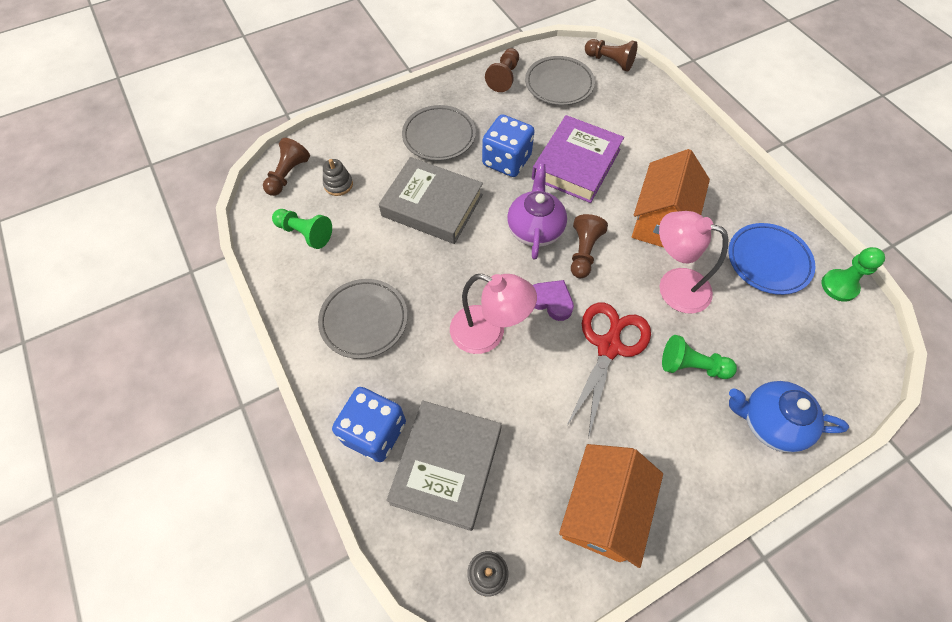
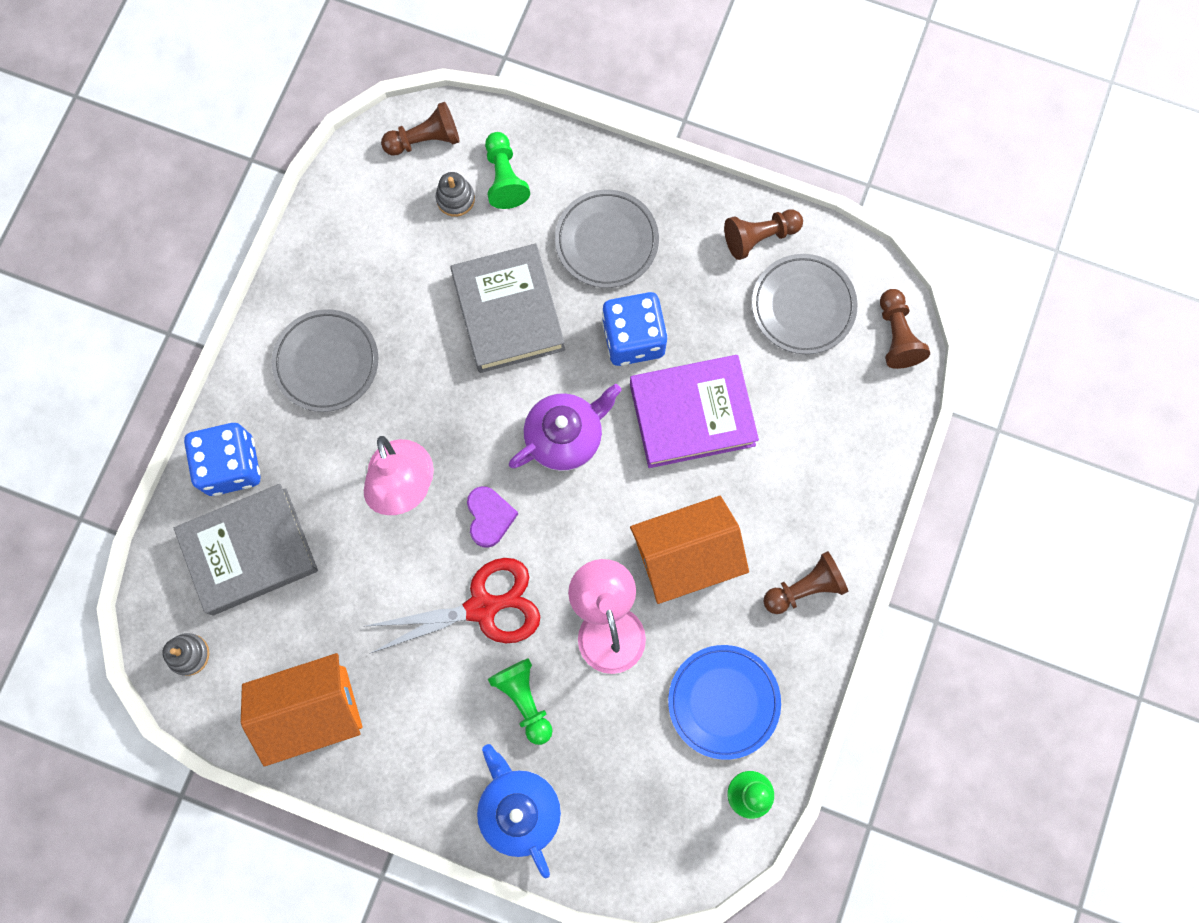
camera: 50 degrees right, 15 degrees up
(305, 233) = (372, 222): green pawn -> green pawn (504, 178)
(583, 252) = (576, 506): brown pawn -> brown pawn (805, 588)

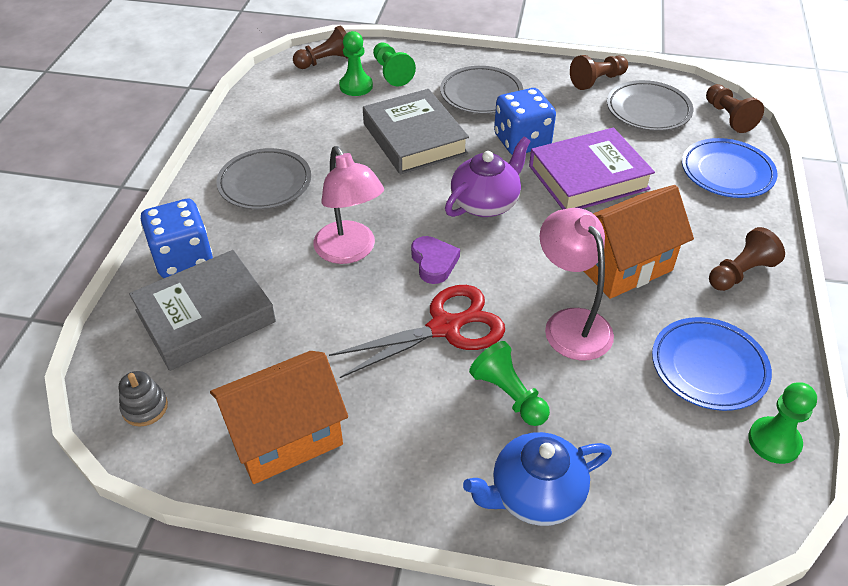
camera: 10 degrees left, 30 degrees down
(455, 199) = (356, 86): grey stacking toy -> green pawn
(519, 809) = (535, 495): blue teapot -> blue teapot turned 75 degrees counterclockwise
(854, 433) = (727, 172): none -> blue plate

